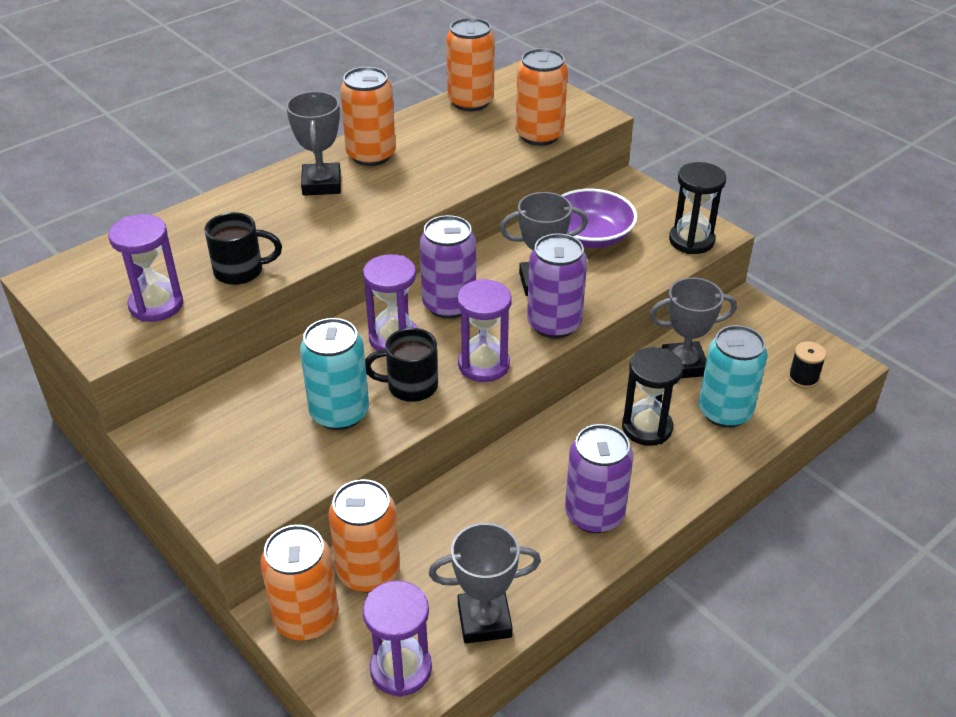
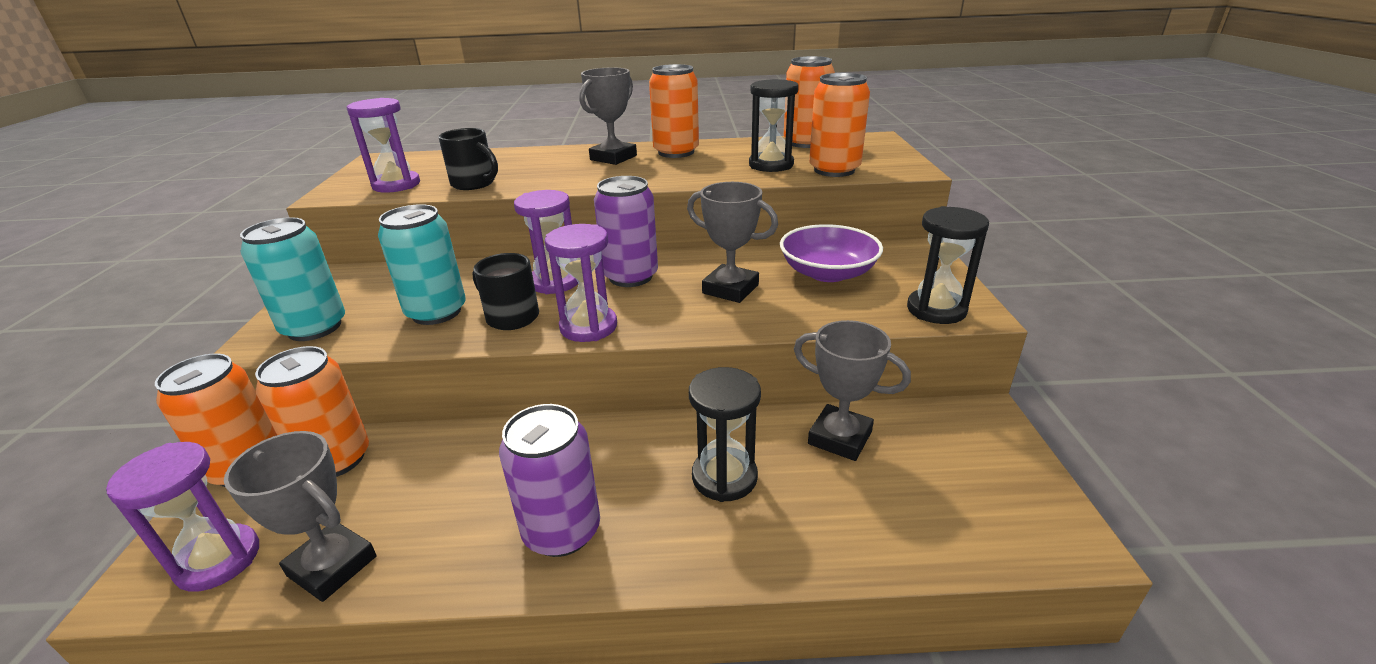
camera: 40 degrees right, 10 degrees down
(481, 145) = (771, 165): none -> black hourglass
(554, 324) = (695, 322): purple can -> none
(724, 412) = (834, 509): turquoise can -> turquoise can (314, 328)
(803, 378) = (987, 526): black spool -> none

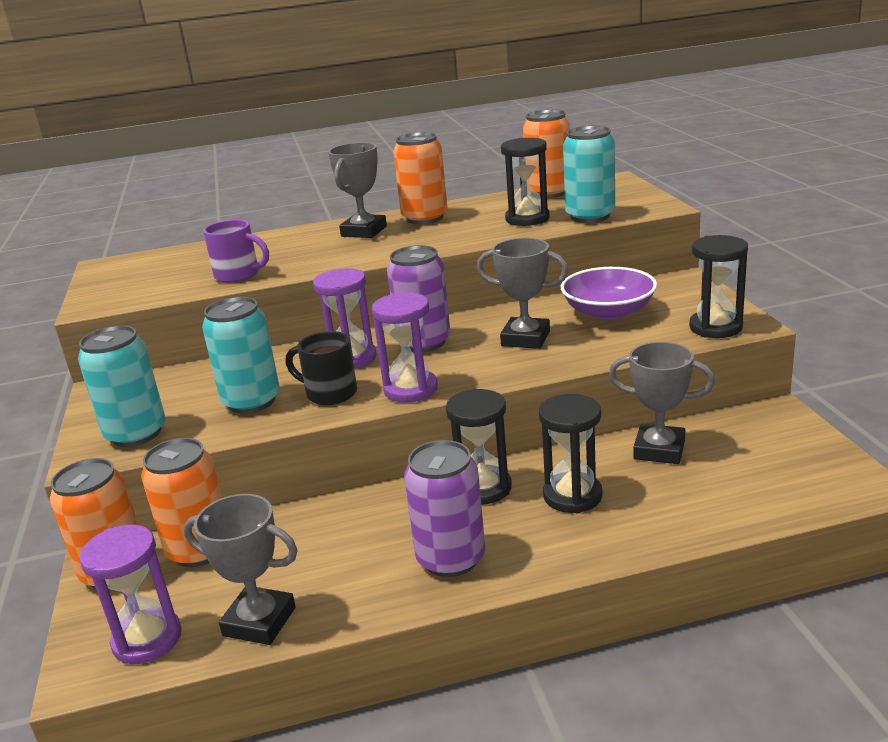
camera: 10 degrees left, 5 degrees down
(396, 185) = (154, 287): purple hourglass -> none
(474, 184) = (239, 275): black mug -> purple mug
(637, 446) = (483, 488): none -> black hourglass
(834, 170) = (590, 216): orange can -> turquoise can

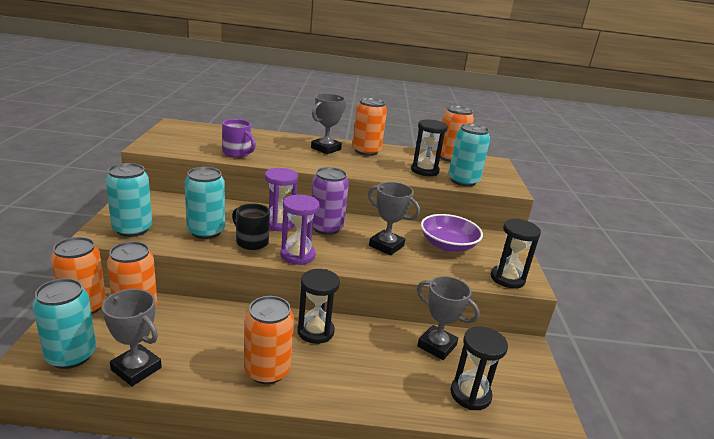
camera: 10 degrees right, 0 degrees up
(147, 639) = (71, 355): purple hourglass -> turquoise can
(451, 558) = (267, 371): purple can -> orange can
(572, 496) = (364, 357): black hourglass -> black hourglass (470, 394)

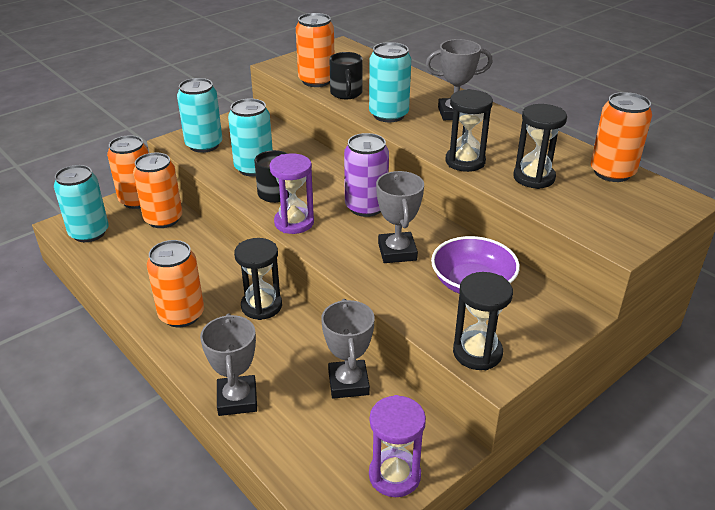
camera: 50 degrees right, 10 degrees up
(136, 369) = (109, 263): grey trophy -> grey trophy (237, 399)
(237, 153) = (346, 94): purple mug -> black mug
(279, 224) = (327, 185): purple hourglass -> purple hourglass (394, 475)
(366, 151) = (501, 130): orange can -> orange can (316, 81)
(463, 181) = (564, 208): turquoise can -> turquoise can (388, 115)
(470, 394) = (307, 442): black hourglass -> black hourglass (465, 161)

